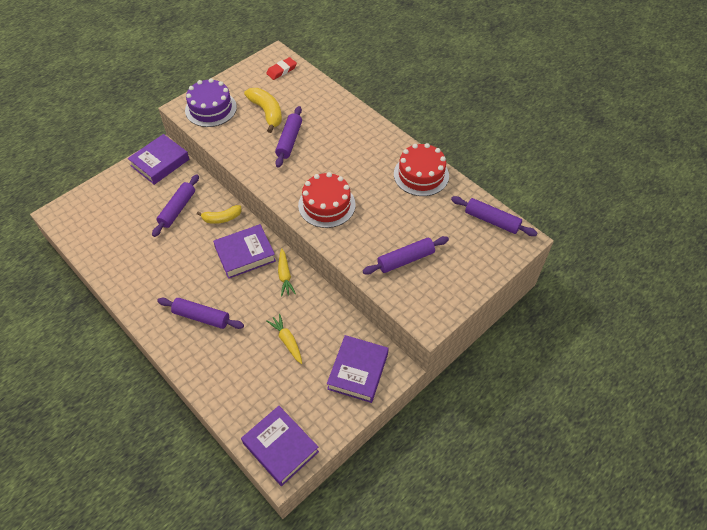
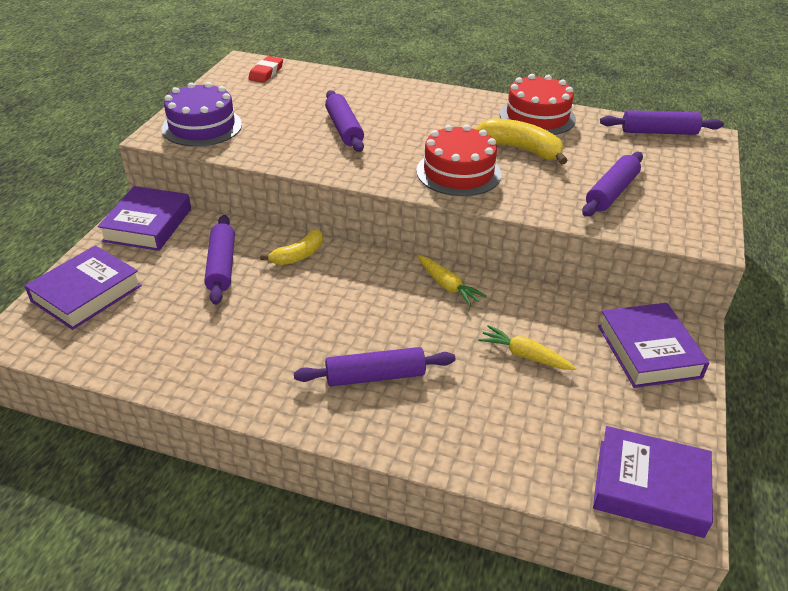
camera: 30 degrees left, 15 degrees down
(245, 254) = (370, 282): purple book -> purple book (86, 293)
(267, 112) = (286, 112): yellow banana -> yellow banana (520, 149)

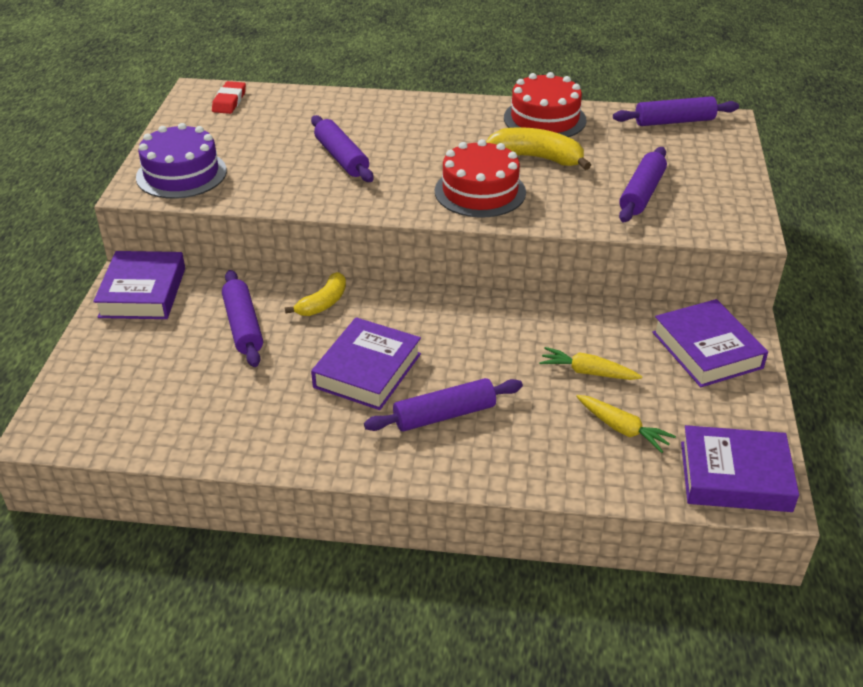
camera: 10 degrees left, 0 degrees up
(86, 293) = (105, 376): purple book -> purple book (367, 370)
(448, 286) = (491, 314): yellow carrot -> yellow carrot (622, 429)

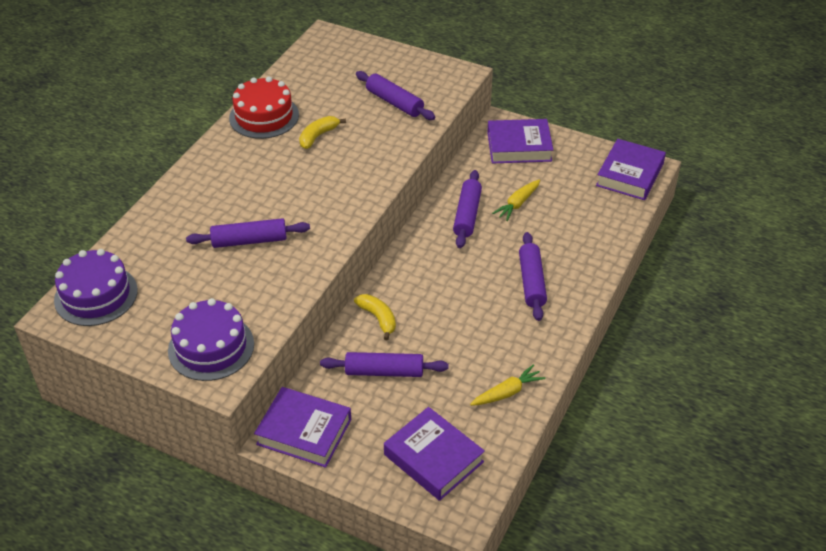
camera: 70 degrees left, 5 degrees up
(229, 101) = (96, 295): red eraser -> purple cake
(367, 370) = (469, 310): purple book -> purple book (433, 458)
(480, 191) = (347, 177): red cake -> none
(537, 158) = (318, 136): yellow banana -> yellow banana, size x0.66
(622, 429) = (575, 205): yellow carrot -> yellow carrot (507, 392)
(674, 121) = (311, 57): purple rolling pin -> purple rolling pin (467, 215)

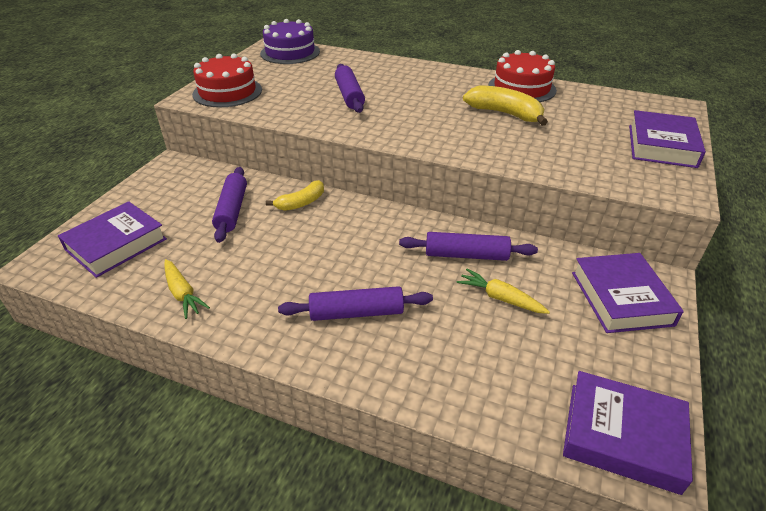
camera: 85 degrees right, 5 degrees down
(211, 347) = (227, 92): purple cake -> red cake
(304, 432) = (175, 174): purple book -> purple book (661, 146)
(318, 136) = (505, 114): yellow banana -> yellow banana, size x1.51
(394, 102) = (588, 151): purple rolling pin -> none

